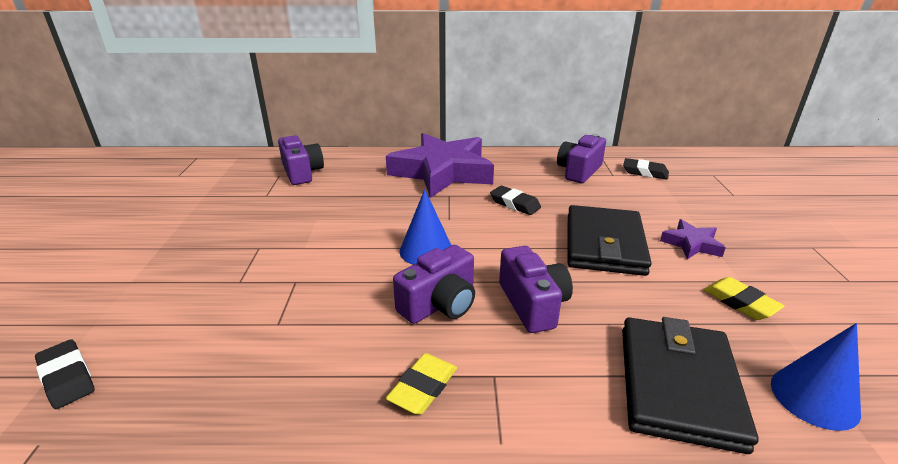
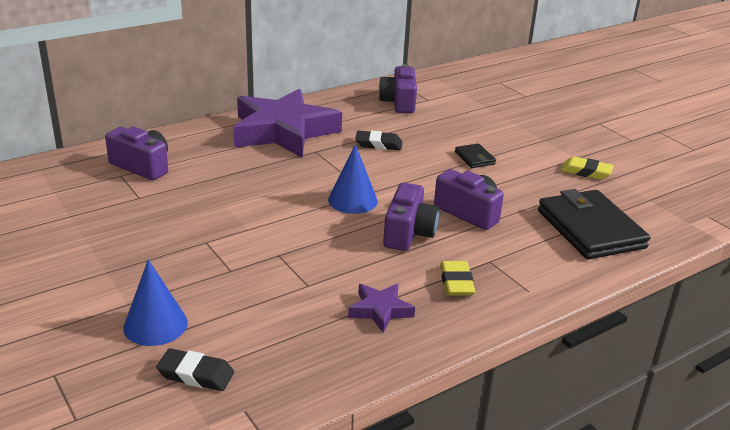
camera: 35 degrees left, 0 degrees up
(604, 244) = (474, 158): black wallet -> black wallet, size x0.45
(645, 172) = (450, 91): black eraser -> none
(691, 244) = (529, 141): purple star -> purple star (380, 310)
(814, 397) = (655, 211): blue cone -> blue cone (155, 325)

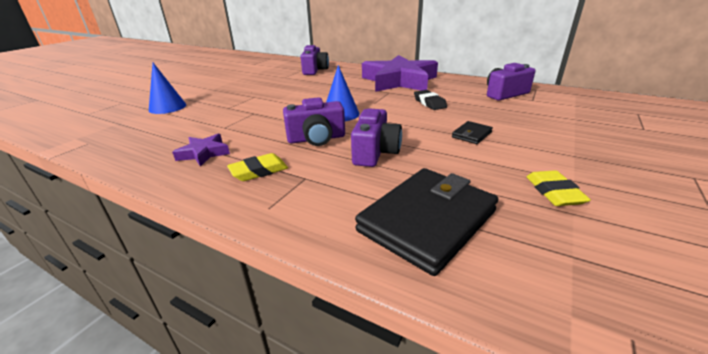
camera: 65 degrees right, 0 degrees up
(196, 374) = (122, 125): black eraser -> none

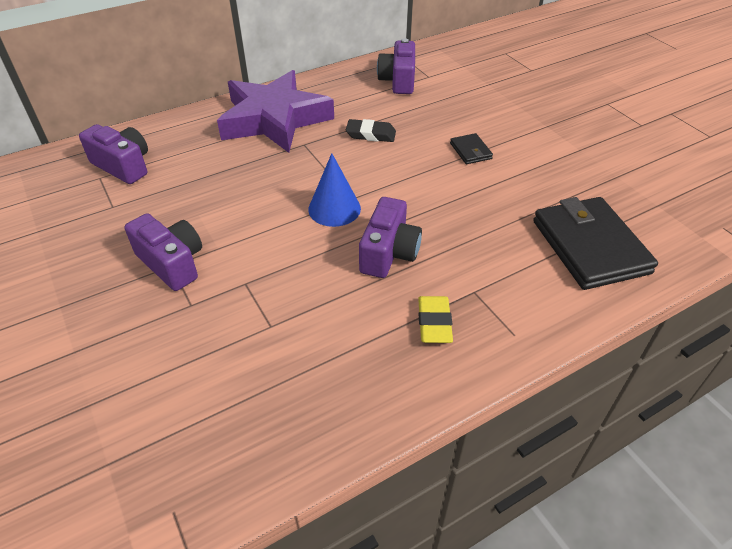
camera: 60 degrees left, 15 degrees up
(167, 107) = (97, 382): blue cone -> none
(204, 153) = (345, 363): purple star -> none
(375, 152) = (457, 224): purple camera -> purple camera (172, 263)
(554, 192) = (589, 168): yellow eraser -> none

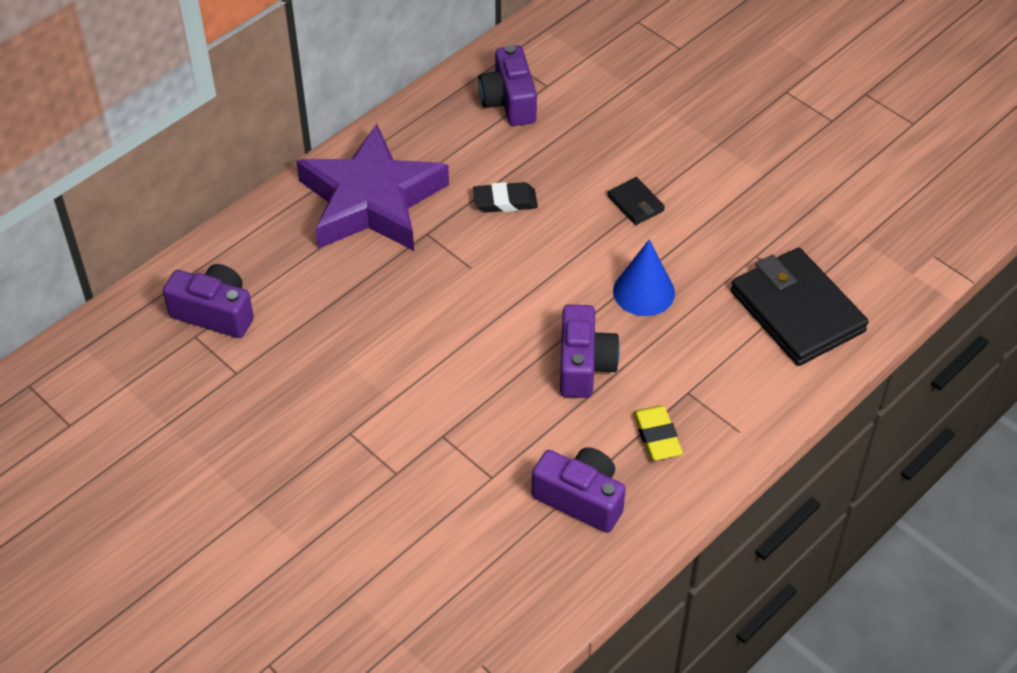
camera: 15 degrees left, 5 degrees up
(172, 263) = (349, 430): purple camera -> purple camera (580, 499)
(334, 208) = (502, 320): blue cone -> blue cone (644, 291)

